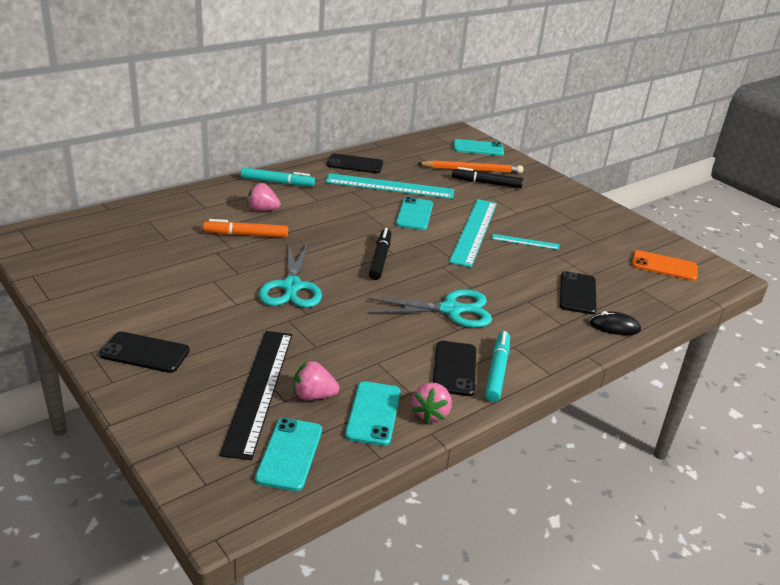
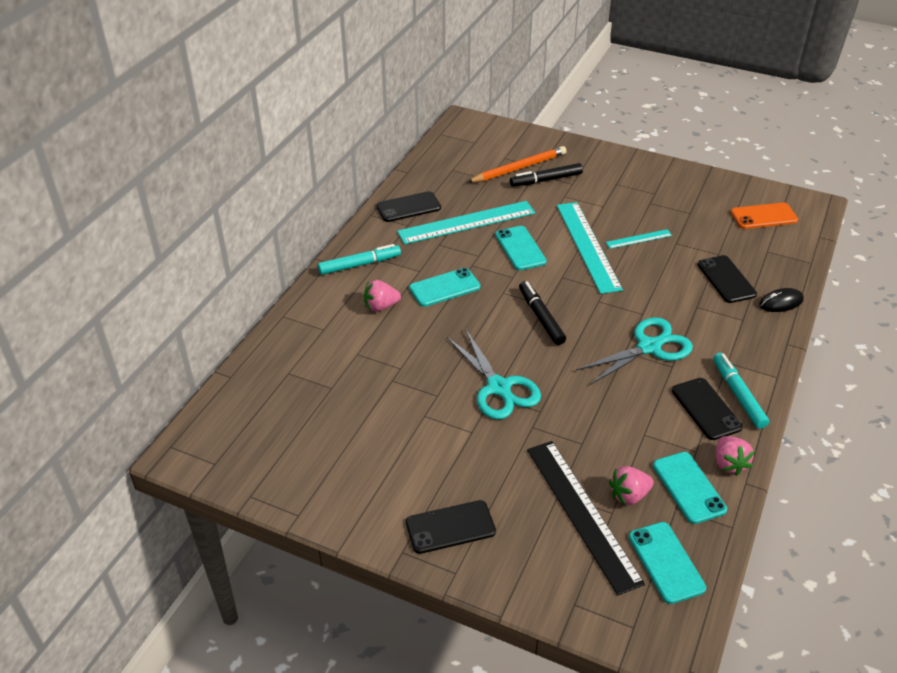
camera: 25 degrees left, 10 degrees up
(246, 235) = (397, 345): orange marker -> none
(478, 148) = (499, 136): turquoise phone -> turquoise phone (444, 287)

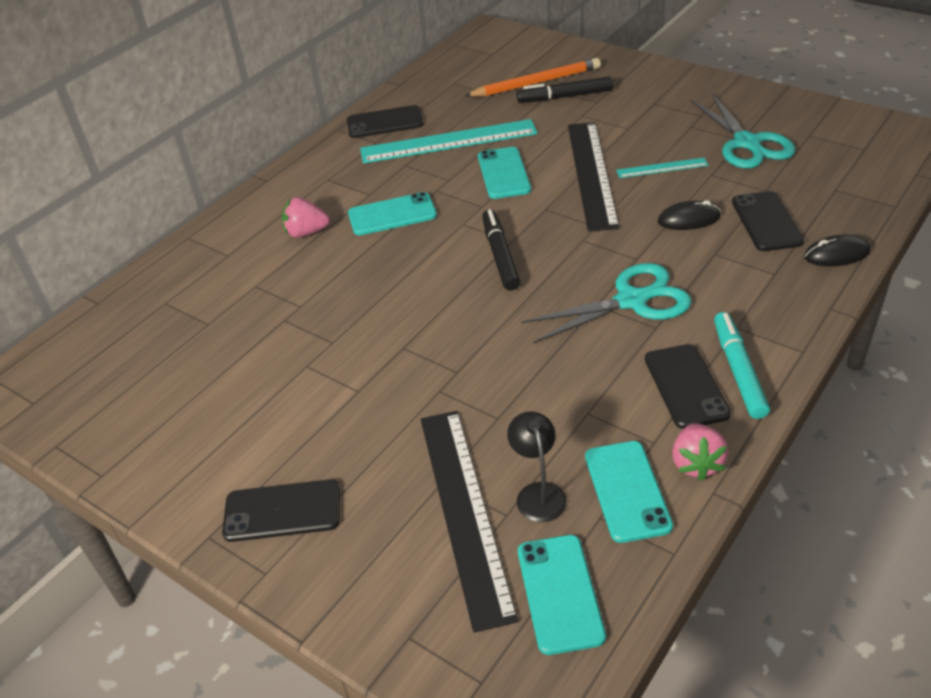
camera: 15 degrees right, 0 degrees up
(359, 264) = (301, 184): turquoise marker -> none
(498, 387) = (413, 338): turquoise scissors -> turquoise scissors (747, 143)
(588, 246) = (591, 174): turquoise ruler -> black ruler
(629, 495) = (538, 493): pink strawberry -> black lamp
(670, 280) = (689, 219): none -> black mouse
(764, 216) = (843, 147): orange phone -> none

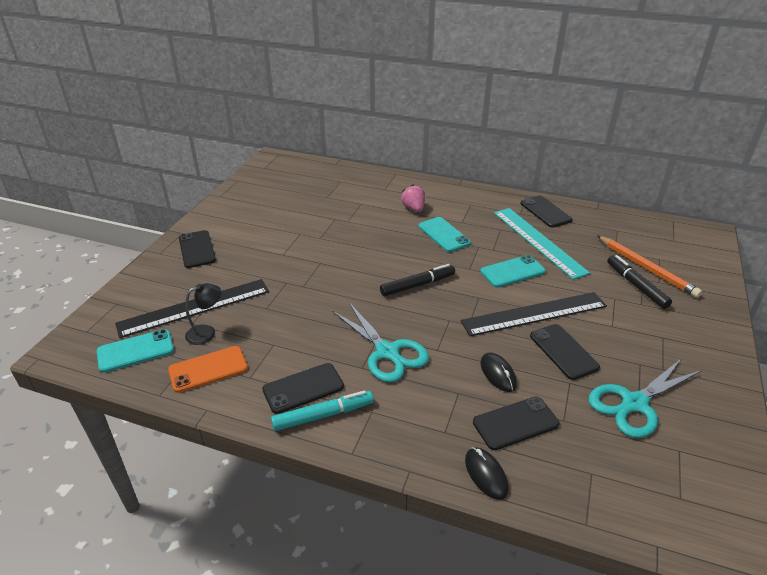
camera: 70 degrees right, 5 degrees down
(627, 491) = (208, 369): turquoise phone -> orange phone
(662, 168) = (563, 351): turquoise ruler -> black phone
(696, 463) = (231, 399): pink strawberry -> none

